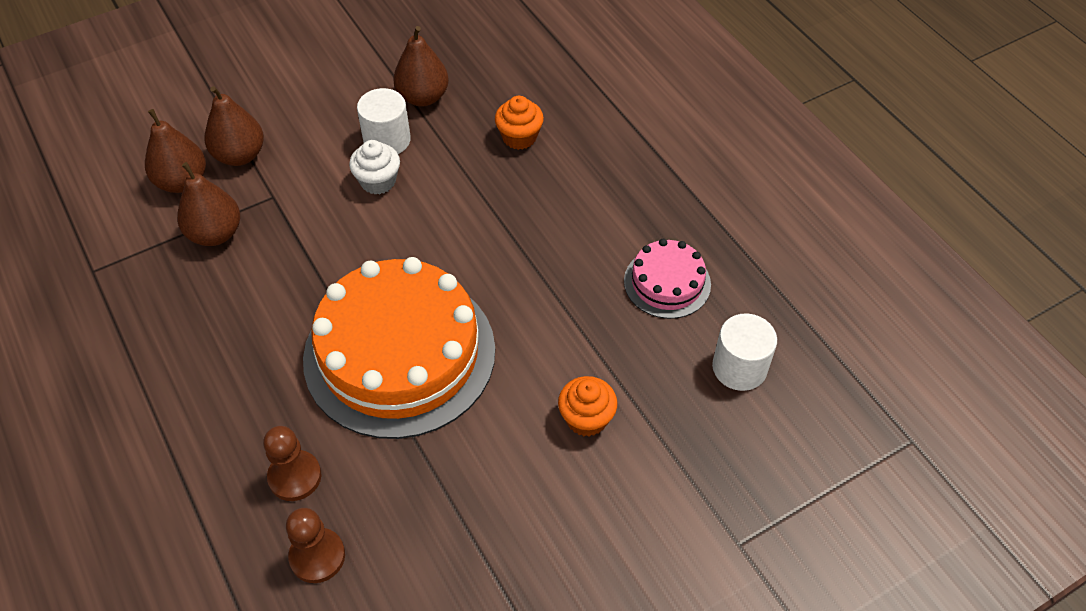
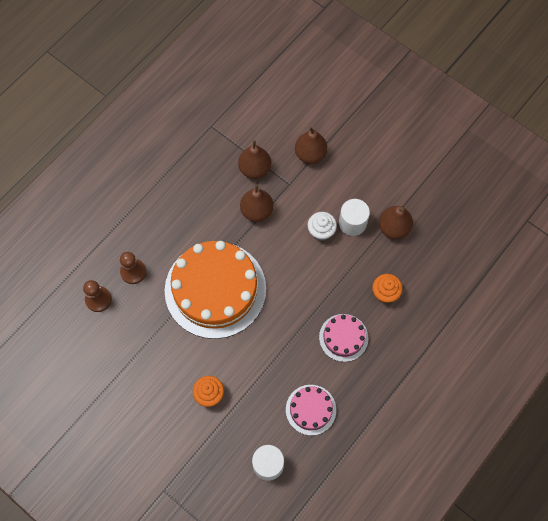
camera: 70 degrees right, 15 degrees up
(182, 182) = (281, 136): brown pear -> brown pear (257, 211)
(566, 207) = (343, 337): none -> pink cake

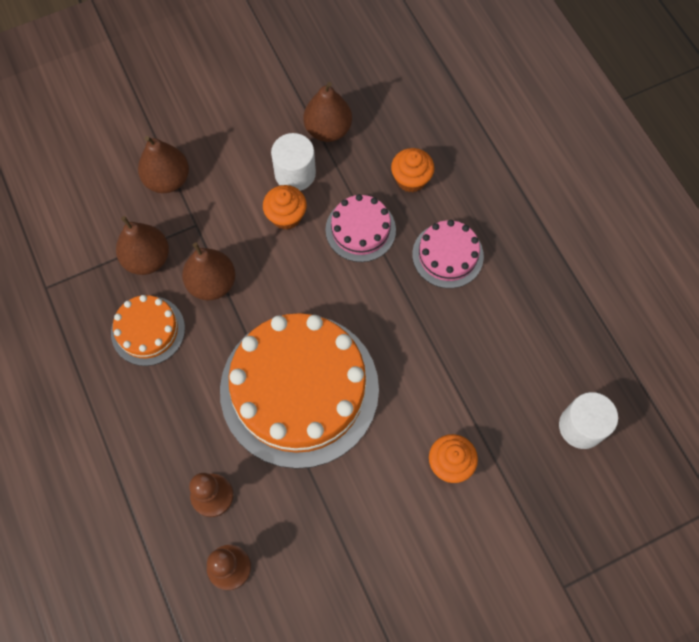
camera: 65 degrees left, 0 degrees up
(212, 191) = (148, 330): none -> orange cake
(310, 409) = (528, 339): pink cake -> pink cake (360, 230)
(321, 231) = (286, 216): white cupcake -> orange cupcake

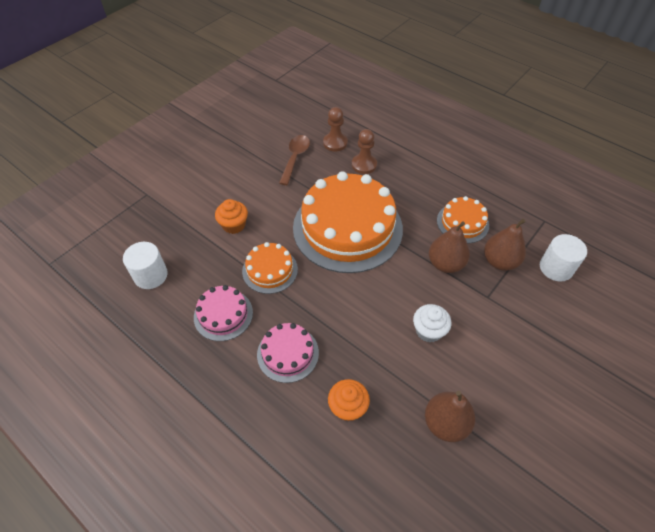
camera: 155 degrees right, 15 degrees down
(167, 180) = (535, 320): brown pear -> none
(286, 216) = (428, 331): orange cupcake -> white cupcake
(295, 173) = (445, 368): white cylinder -> white cylinder (556, 268)
(308, 561) = (295, 158): none -> brown spoon
(360, 230) = (366, 344): pink cake -> pink cake (223, 314)
(427, 368) = (270, 270): none -> orange cake

